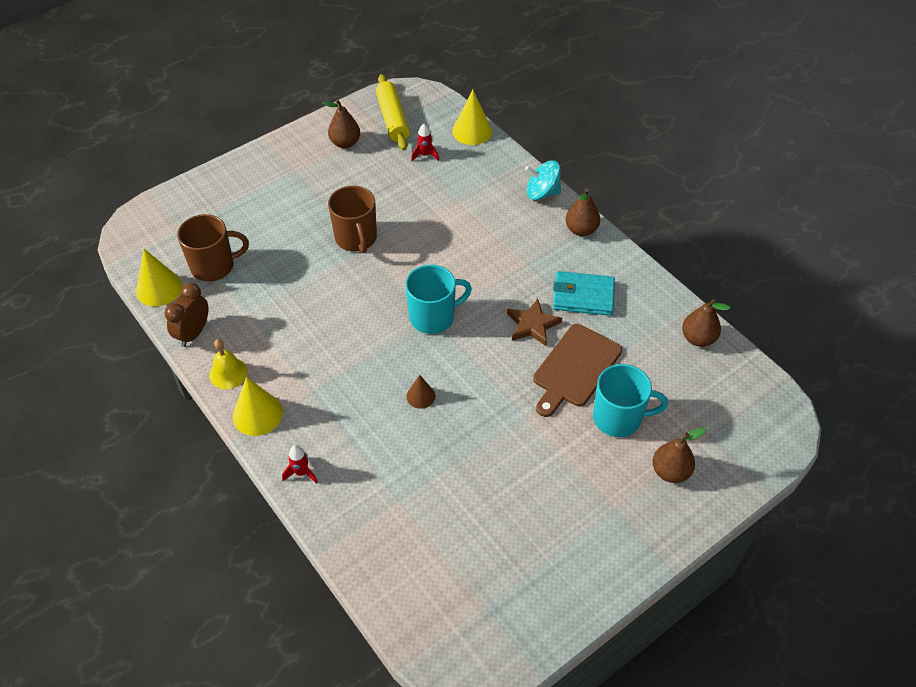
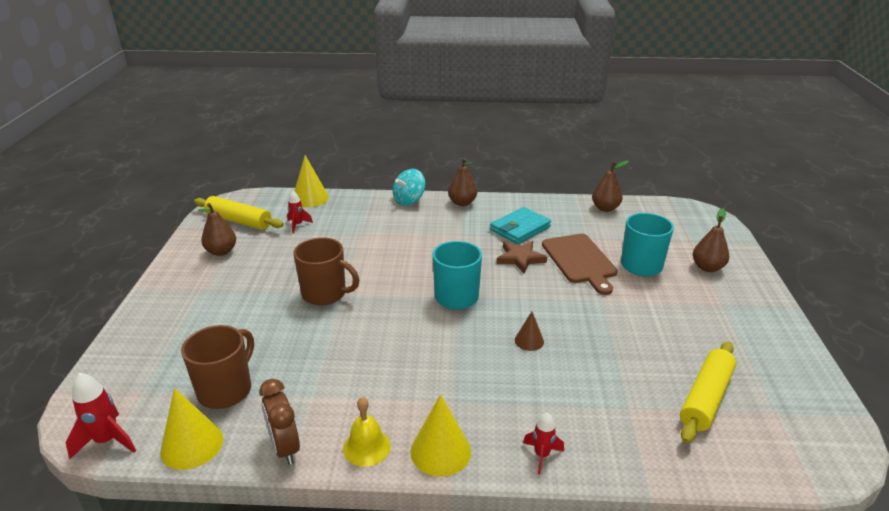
camera: 50 degrees left, 20 degrees down
(130, 249) = (107, 440): none -> red rocket
(457, 548) = (706, 398): none -> yellow rolling pin

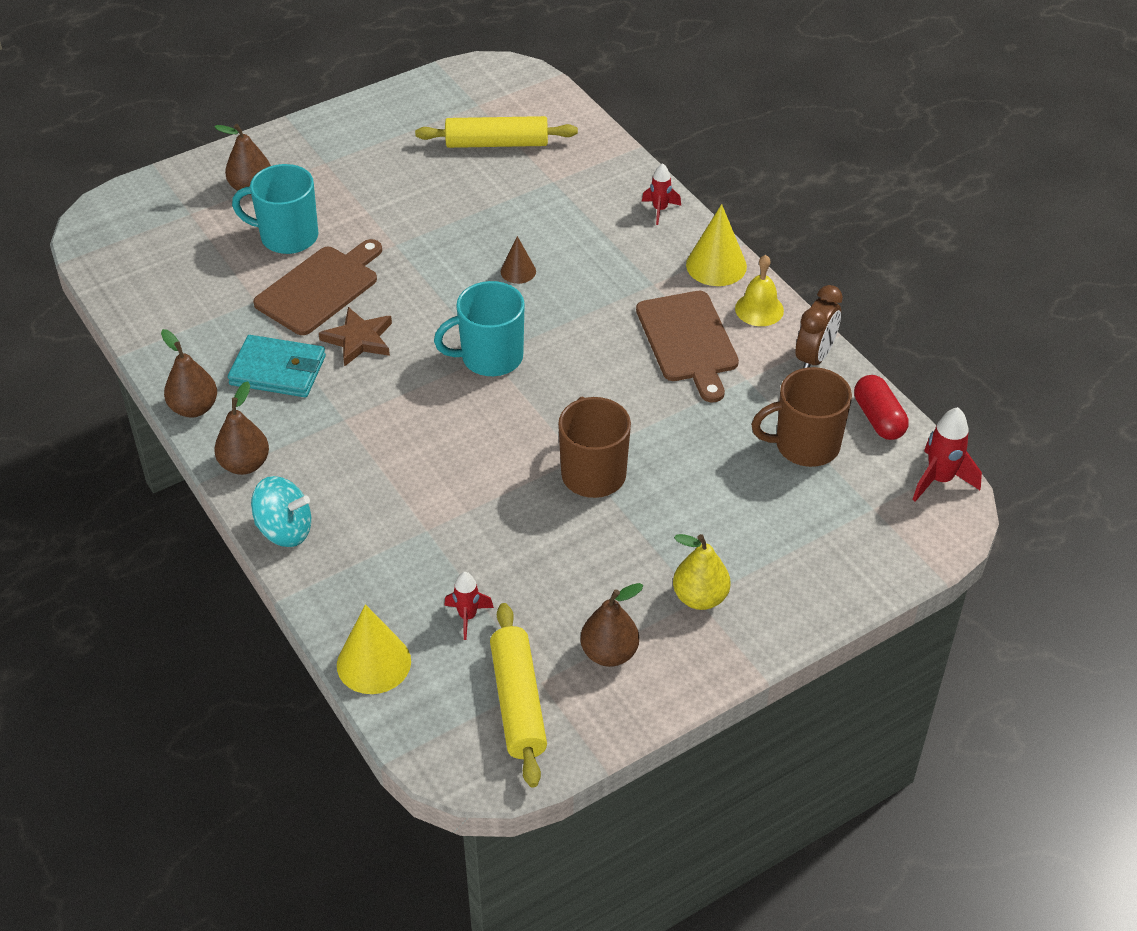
camera: 125 degrees left, 15 degrees up
(192, 445) = (878, 419): yellow cone -> red capsule
(203, 290) = (700, 597): none -> yellow pear
(378, 387) = (688, 341): none -> brown cutting board
(605, 208) = (149, 311): brown pear -> brown pear (194, 408)

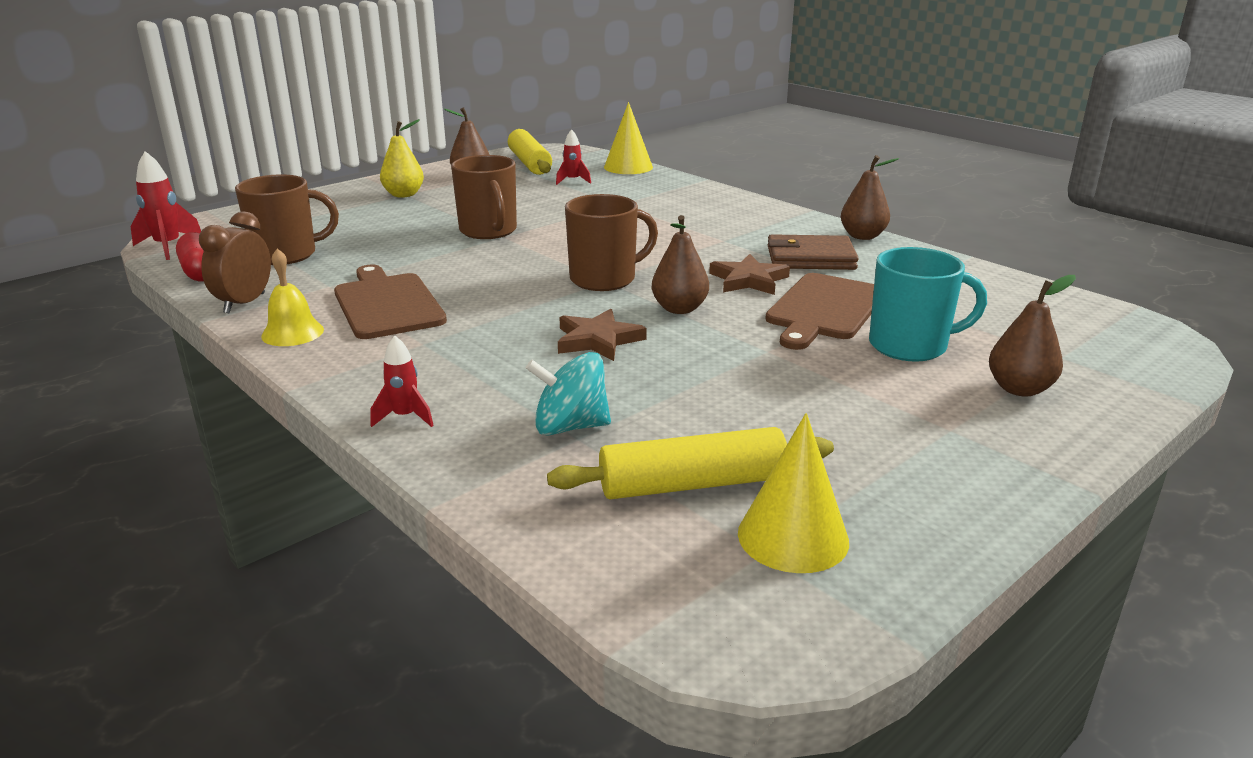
camera: 170 degrees right, 20 degrees down
(245, 464) = (787, 217): brown pear -> brown pear (679, 309)
(278, 370) = (810, 258): turquoise wallet -> brown wallet
(284, 530) = (727, 197): turquoise spinning top -> turquoise spinning top (570, 426)
(490, 357) = (604, 279): turquoise mug -> brown mug
(518, 271) = (598, 340): brown cone -> brown star
(716, 265) = (335, 365): yellow cone -> yellow cone (793, 537)

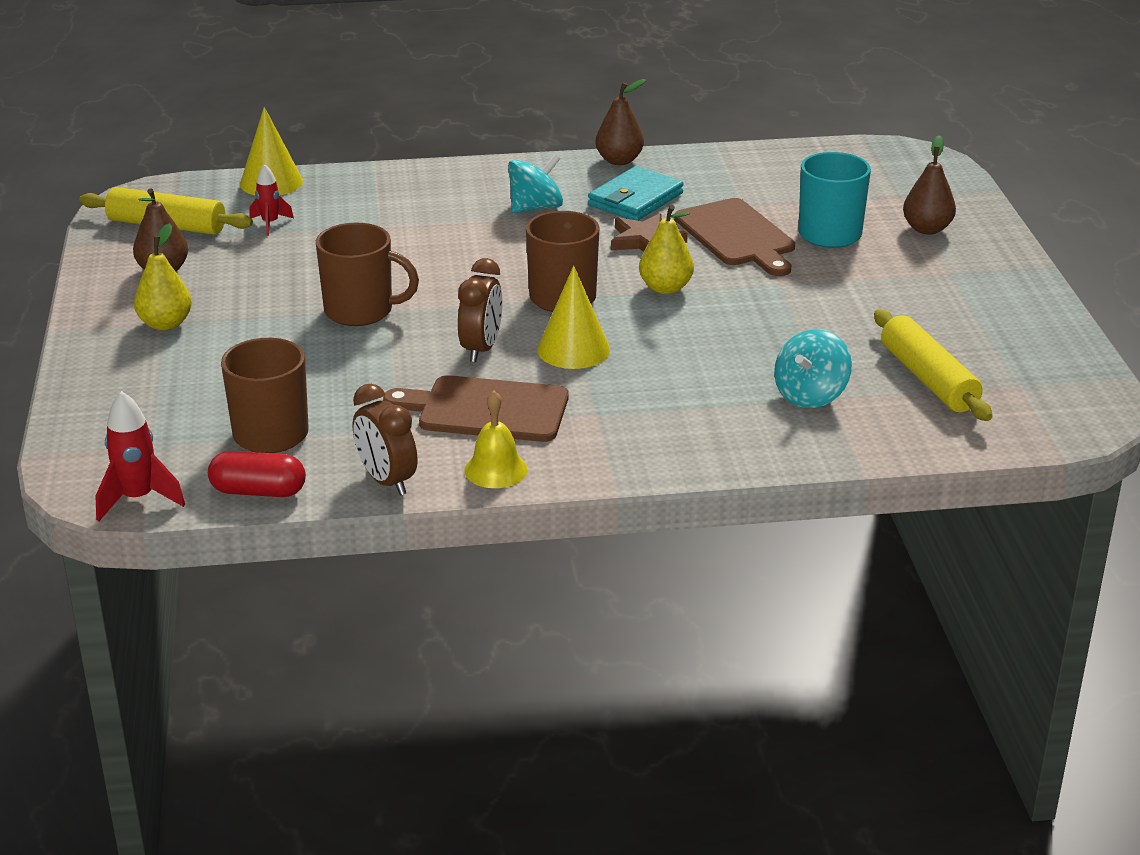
camera: 55 degrees left, 5 degrees up
(405, 417) = (725, 455): red rocket -> none
(481, 277) = (481, 349): none -> brown clock
(598, 340) = (682, 340): brown star -> none
(679, 309) = (665, 288): brown pear -> yellow pear
(692, 484) = (928, 379): yellow rolling pin -> yellow rolling pin turned 45 degrees counterclockwise
(730, 234) = (535, 208): none -> turquoise spinning top
(793, 537) = (1013, 370): yellow cone -> yellow cone (573, 349)
(810, 258) = (635, 199): brown wallet -> turquoise wallet

